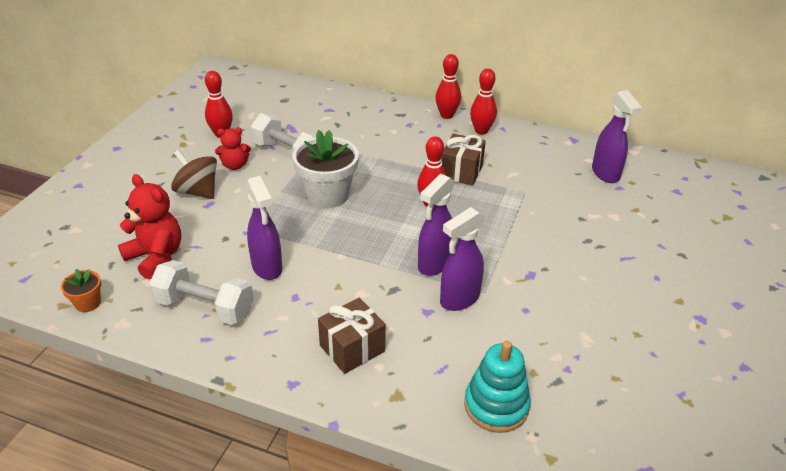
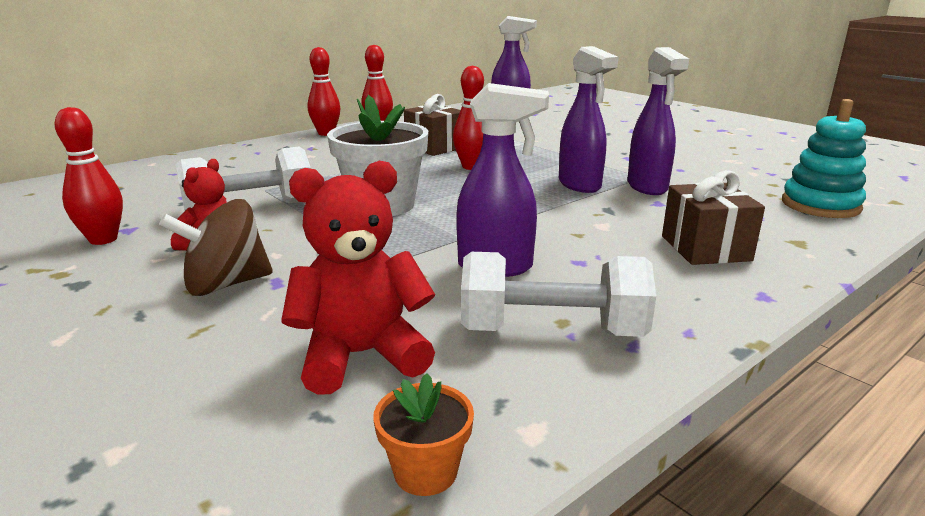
camera: 60 degrees left, 15 degrees down
(205, 307) = (551, 331): white dumbbell -> white dumbbell turned 45 degrees clockwise

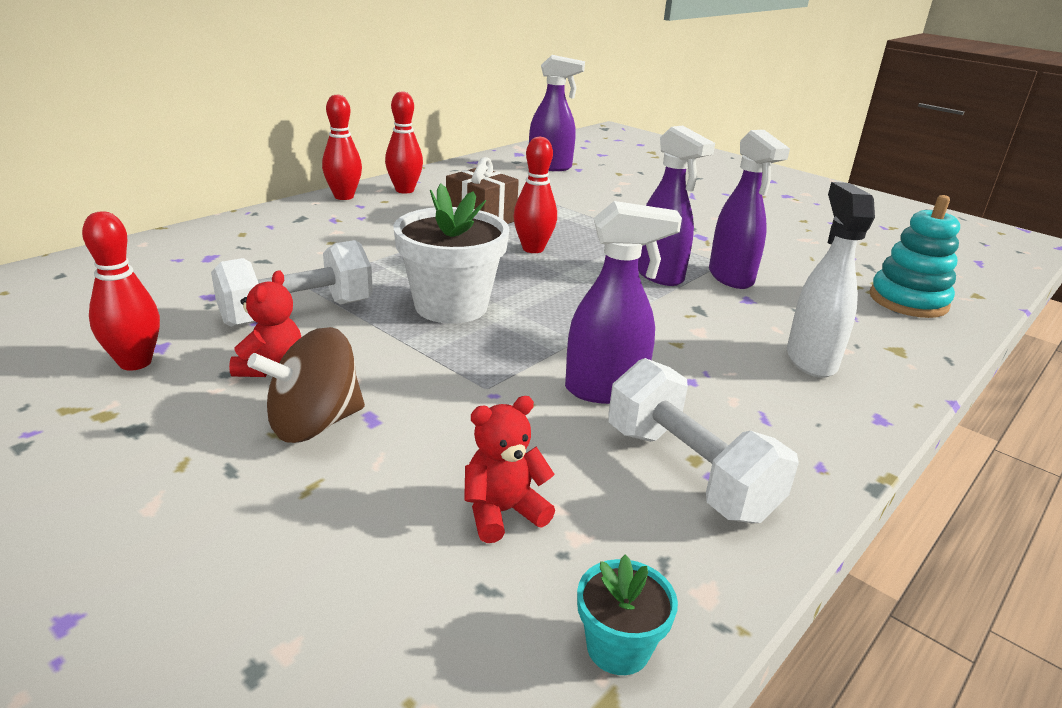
camera: 10 degrees left, 5 degrees up
(361, 355) = (503, 512): red teddy bear -> red teddy bear, size x0.61
(425, 471) = (618, 648): orange flower pot -> turquoise flower pot
(551, 331) = (688, 472): white dumbbell -> white dumbbell turned 60 degrees clockwise
(705, 248) = (810, 360): brown gift -> white spray bottle

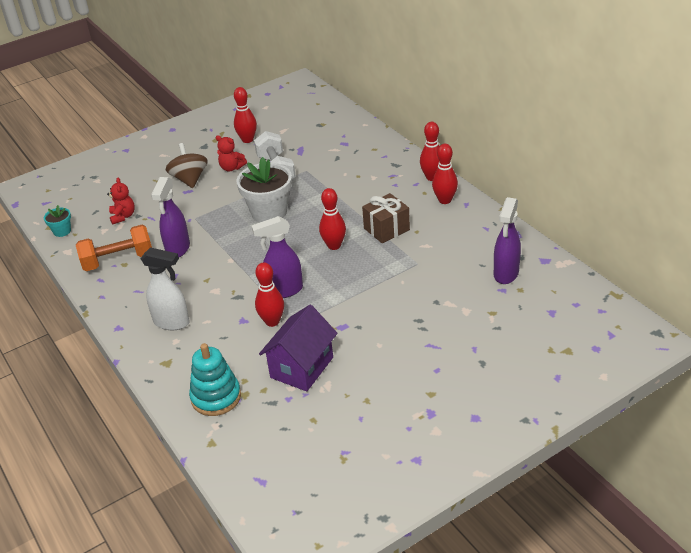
camera: 110 degrees right, 10 degrees up
(688, 472) = (118, 260): white dumbbell -> orange dumbbell
(731, 278) = (272, 321): purple spray bottle -> red bowling pin
(794, 253) = (301, 367): none -> purple house

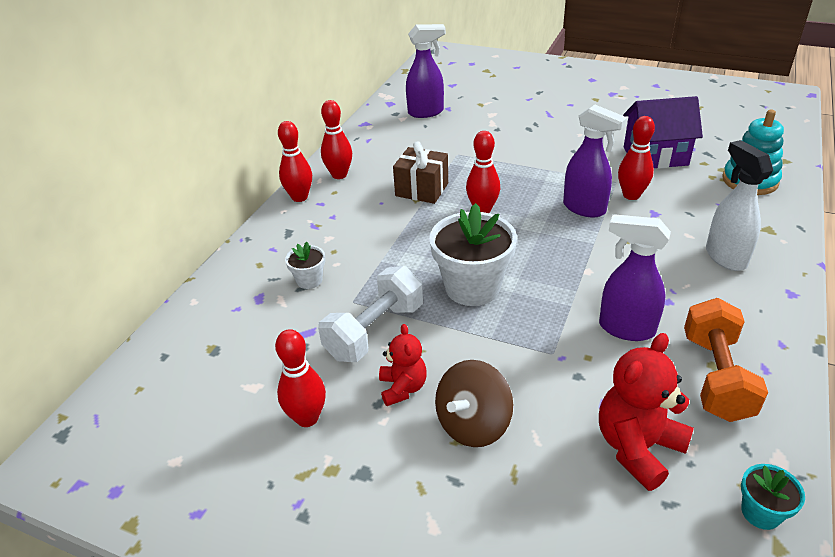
camera: 125 degrees left, 0 degrees up
(118, 260) = (715, 377): orange dumbbell -> orange dumbbell turned 60 degrees clockwise
(123, 216) = (637, 447): red teddy bear -> red teddy bear, size x1.63
(178, 249) = (625, 328): purple spray bottle -> purple spray bottle turned 135 degrees counterclockwise
(340, 161) = (309, 280): none -> white flower pot

